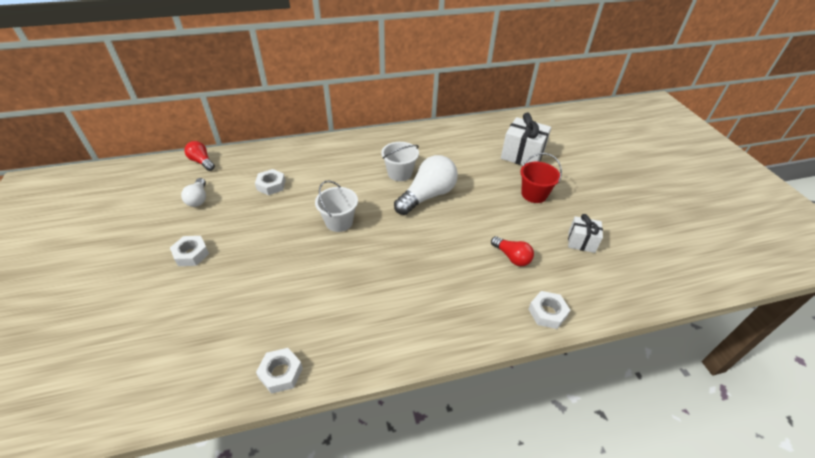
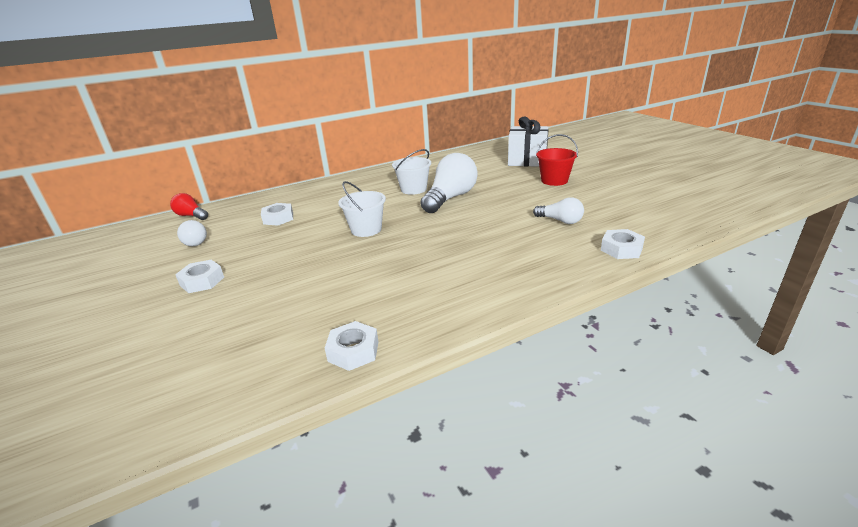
camera: 10 degrees left, 15 degrees down
(512, 257) = (560, 221): red light bulb -> white light bulb
(581, 242) = (620, 200): white gift -> none

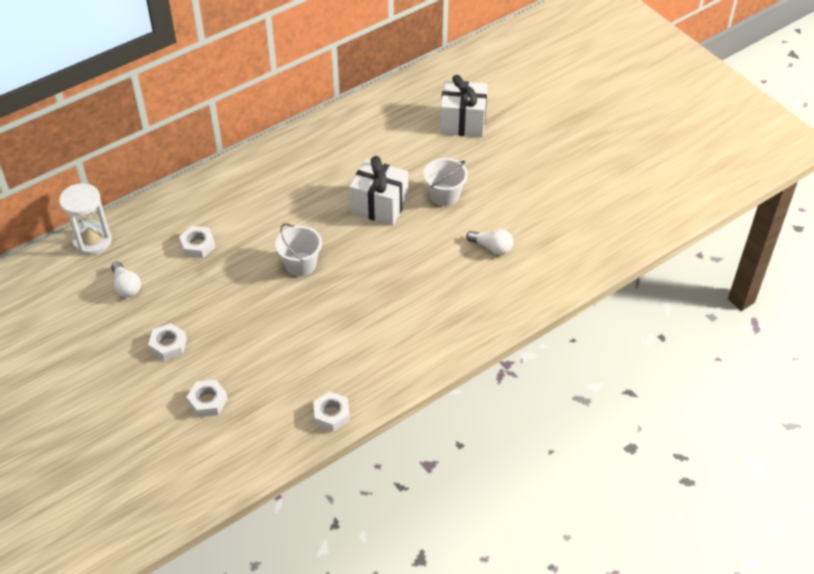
camera: 10 degrees left, 20 degrees up
(191, 216) = (92, 241): red light bulb -> white hourglass
(413, 189) = (335, 187): white bucket -> white bucket (444, 195)
(450, 198) = (379, 206): white light bulb -> white gift
(554, 180) = (491, 170): red bucket -> none
(621, 249) = (541, 290): white nut -> white nut (208, 401)

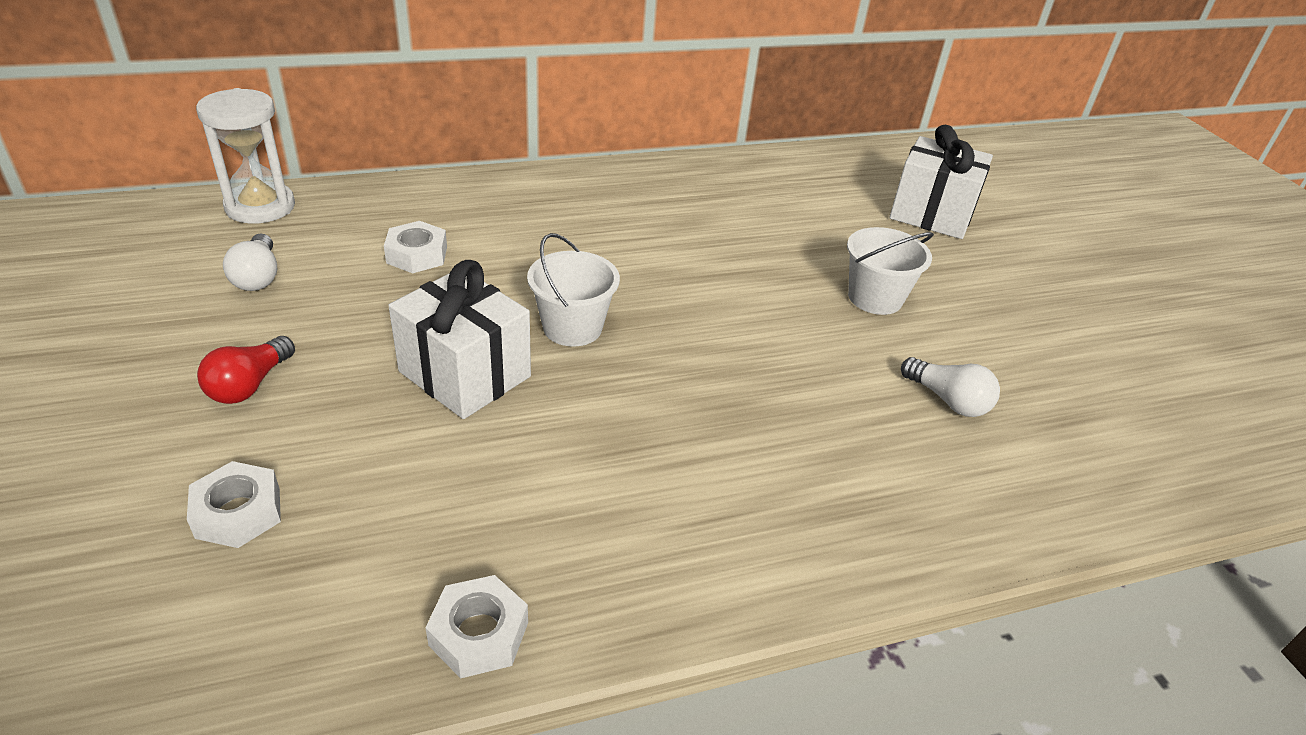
camera: 15 degrees right, 10 degrees down
(168, 345) = (249, 385): white nut -> red light bulb
(379, 206) = (752, 282): white gift -> white gift (465, 374)

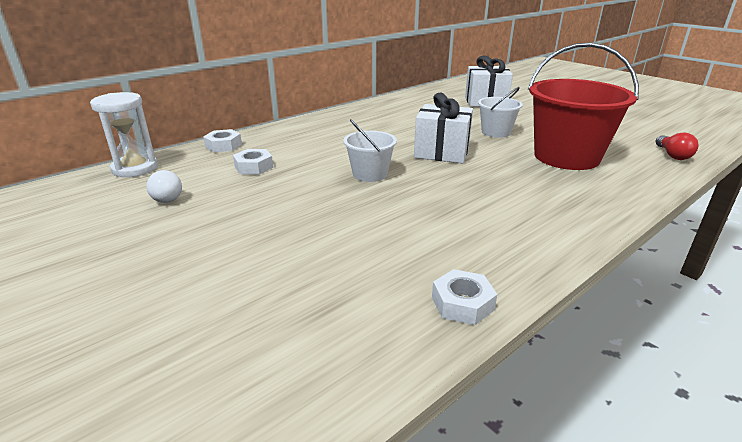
camera: 20 degrees left, 10 degrees down
(238, 512) = (264, 298): white nut -> white nut (223, 145)
(249, 385) = (210, 242): red light bulb -> red light bulb (672, 155)
(465, 374) = (334, 205): white gift -> white gift (441, 152)
(948, 400) = (566, 157): white light bulb -> red bucket

